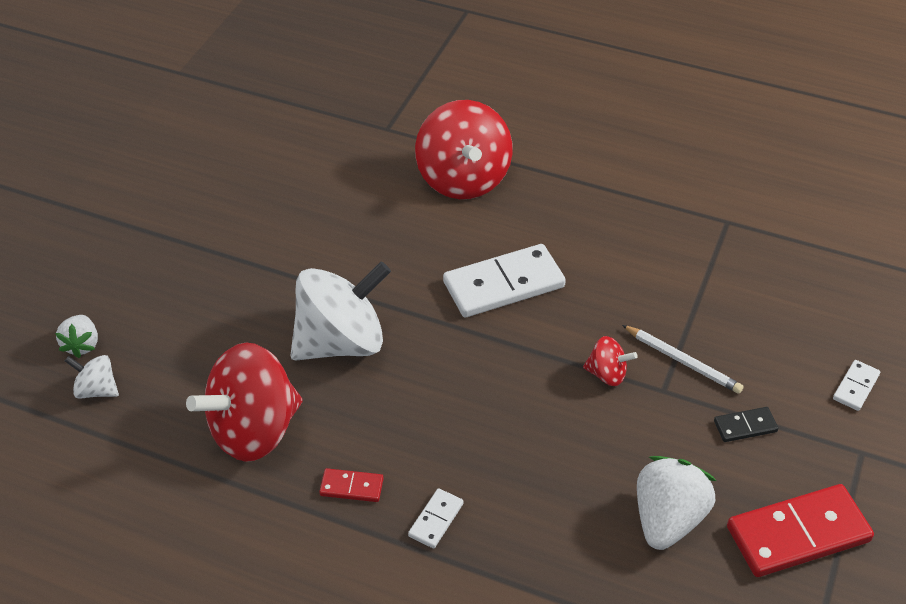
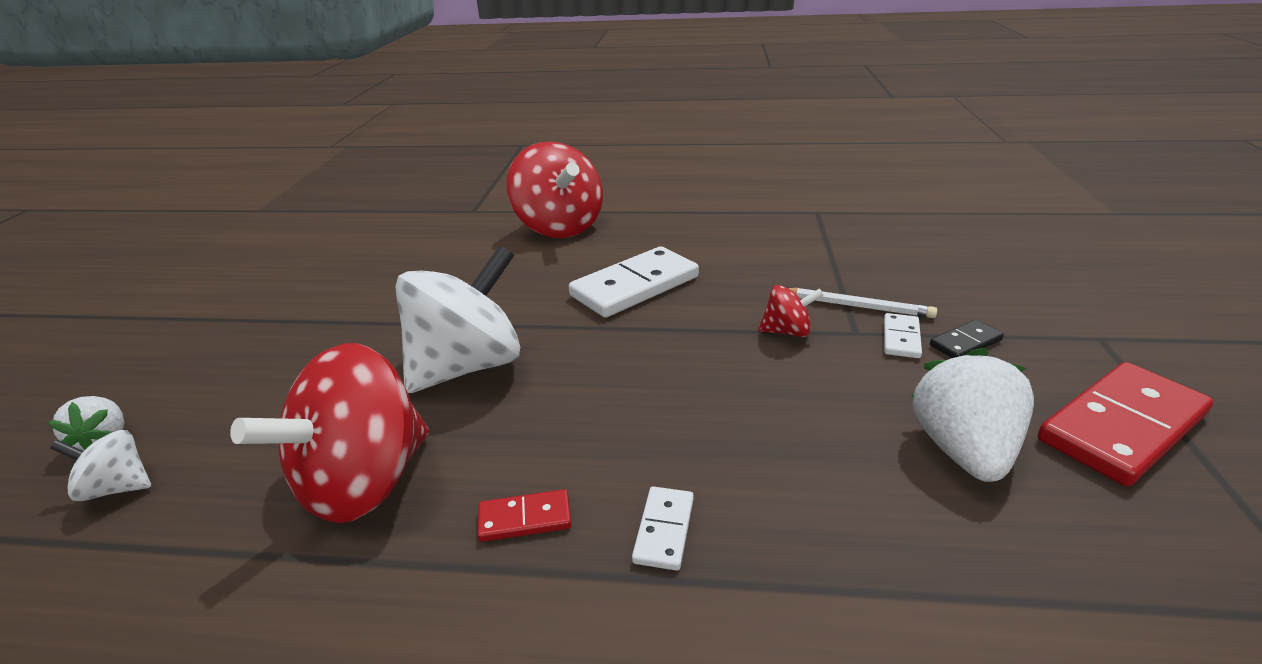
camera: 15 degrees left, 15 degrees down
(855, 387) = (1037, 291): white domino -> white domino (901, 338)

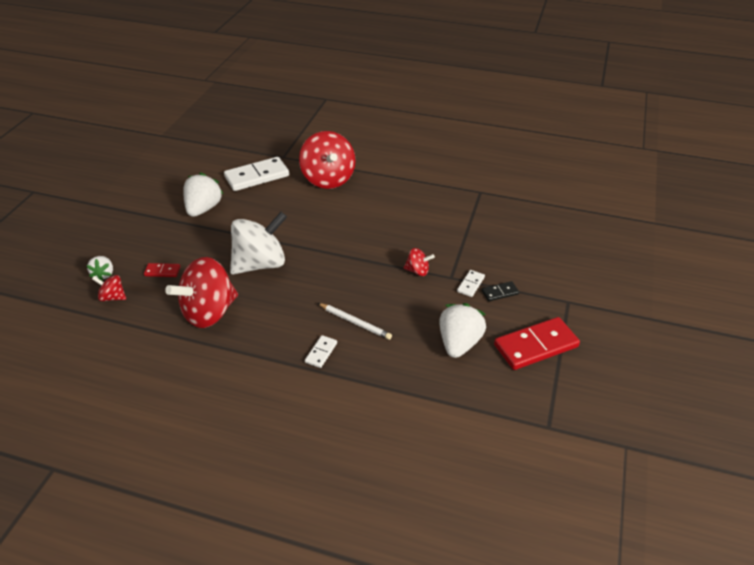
camera: 10 degrees right, 10 degrees up
(117, 488) = (112, 297): white spinning top -> red spinning top
(337, 295) = (203, 209): none -> white strawberry
(525, 519) = (269, 339): red domino -> red domino (162, 271)
(634, 286) = (354, 229): white domino -> white domino (257, 176)
(856, 306) = (461, 262): white pencil -> white pencil (355, 322)

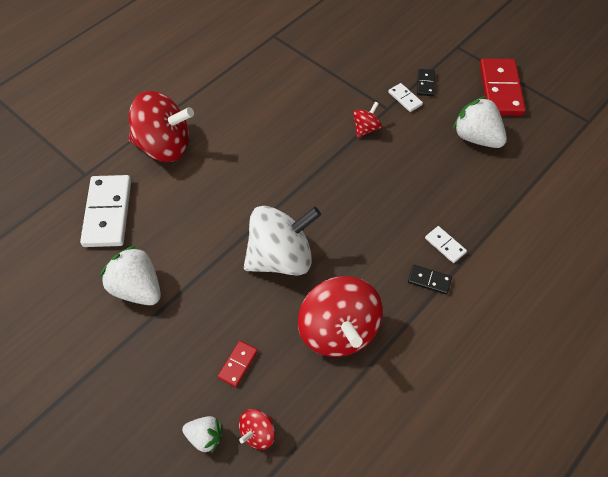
camera: 65 degrees left, 15 degrees up
(260, 264) = (281, 257): white spinning top -> white spinning top turned 75 degrees clockwise
(280, 352) = (429, 280): none -> black domino
(355, 322) = (415, 204): white pencil -> none

